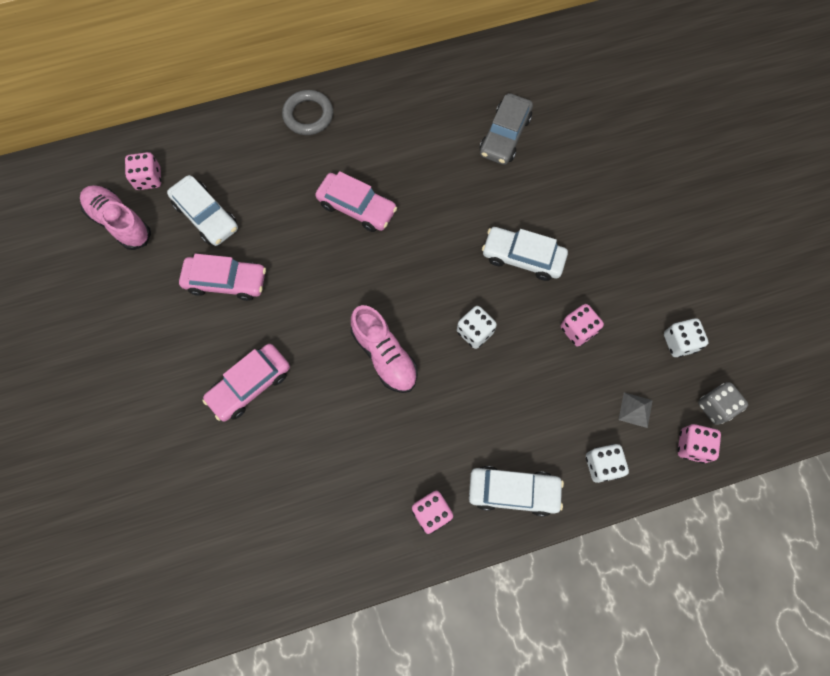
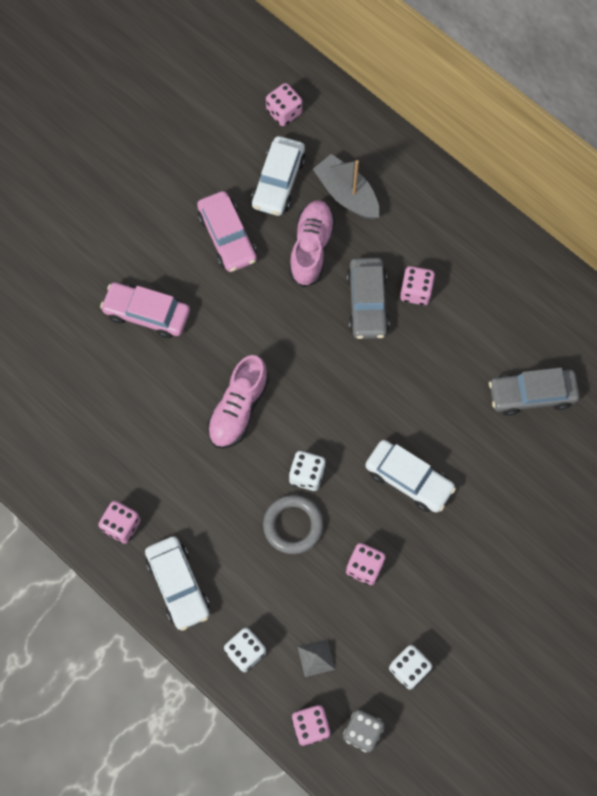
camera: 60 degrees right, 0 degrees up
(120, 222) = (228, 117): pink shoe -> pink shoe (311, 248)
(254, 172) = (347, 194): none -> grey boat
(308, 115) = (436, 204): grey ring -> grey ring (293, 525)
(357, 207) = (367, 303): pink car -> grey car
(370, 168) = (416, 291): none -> pink dice
(522, 257) = (408, 479): white car -> white car turned 135 degrees clockwise

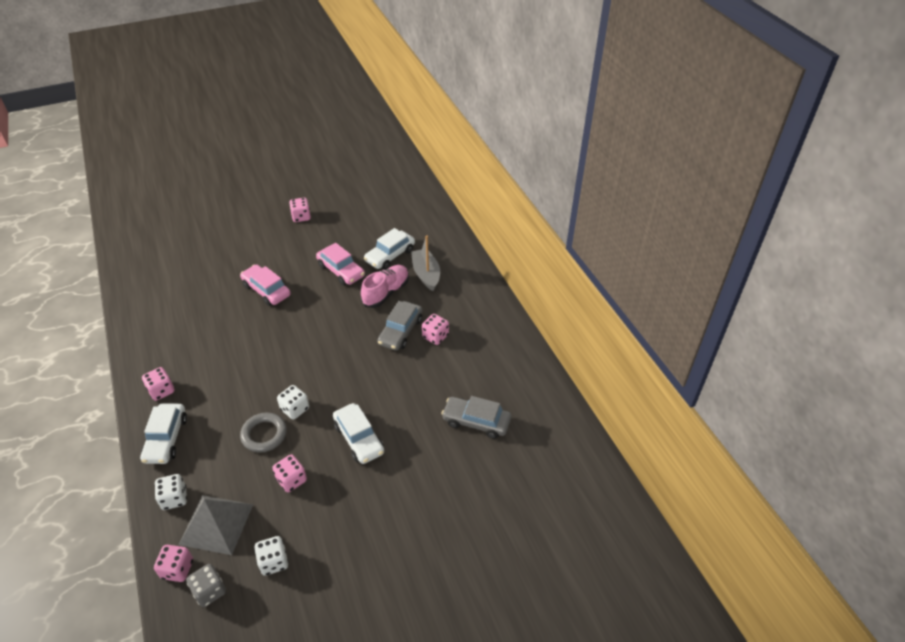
camera: 25 degrees right, 25 degrees down
(227, 237) = (341, 270): pink car -> pink car turned 45 degrees counterclockwise
(238, 409) = (281, 356): pink shoe -> none
(284, 112) = (416, 226): pink dice -> pink dice (301, 217)
(316, 657) = (216, 524): grey pyramid -> grey pyramid, size x2.22

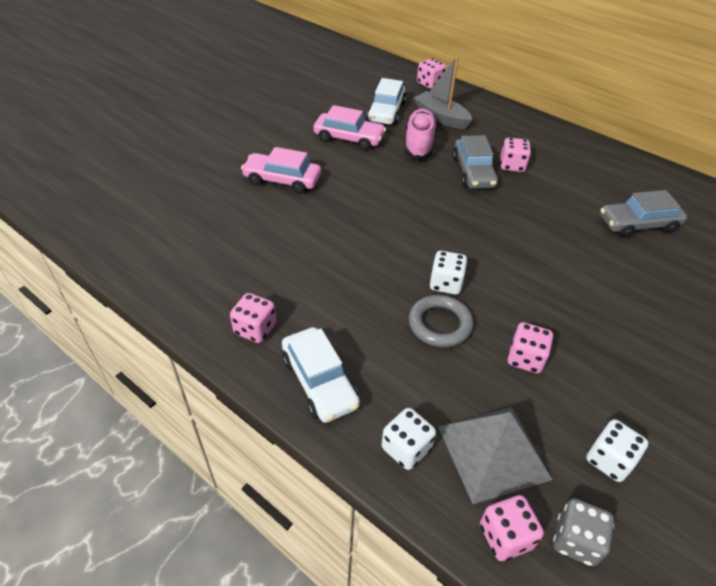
camera: 30 degrees left, 0 degrees up
(301, 217) = (250, 104): pink dice -> pink dice (429, 84)
(359, 438) = (547, 285): white car -> none

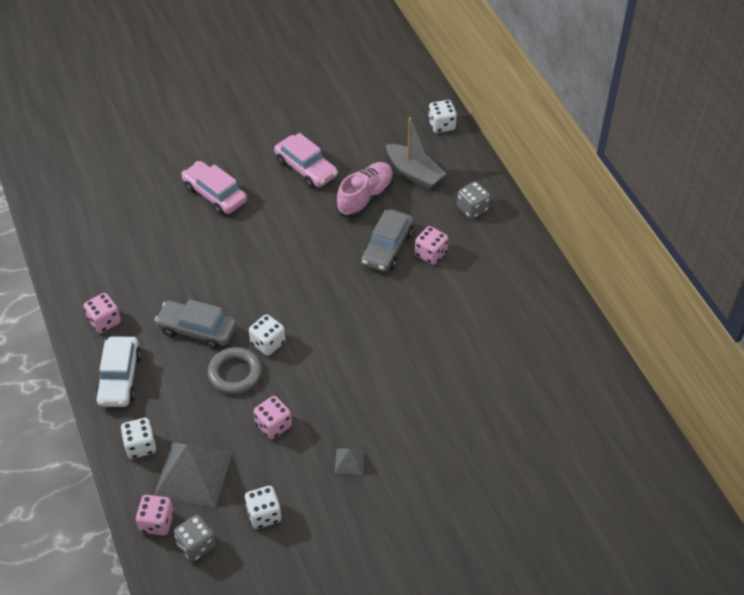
camera: 30 degrees right, 5 degrees up
(386, 112) = (366, 148): white car -> none
(429, 84) = (441, 125): pink dice -> white dice
(441, 117) = (414, 173): grey boat -> grey boat turned 150 degrees clockwise
(509, 127) = (472, 209): none -> grey dice
(629, 361) = (349, 461): none -> grey pyramid
(638, 224) = (485, 358): grey car -> grey car (197, 329)

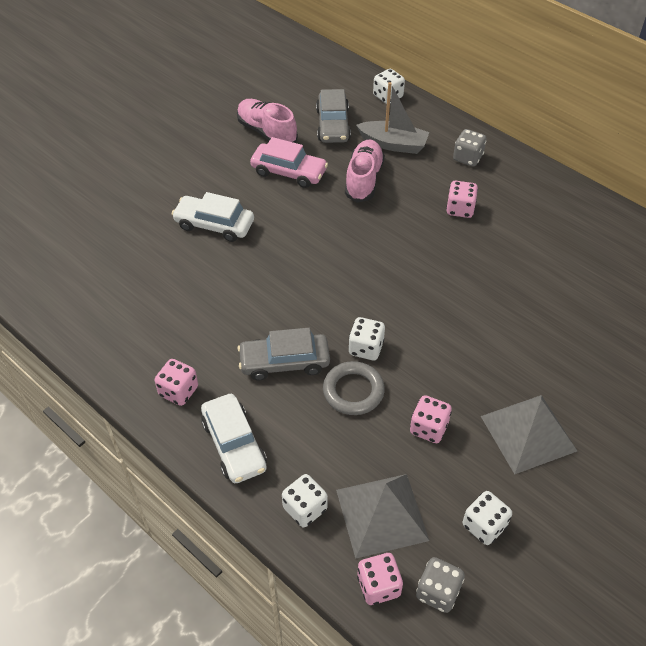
camera: 25 degrees left, 0 degrees up
(215, 194) = (214, 225): pink car -> white car
(311, 125) = (267, 132): none -> pink shoe
(349, 461) = (528, 433): grey pyramid -> grey pyramid, size x2.22
(387, 247) = (416, 217): grey car -> grey car (333, 125)

